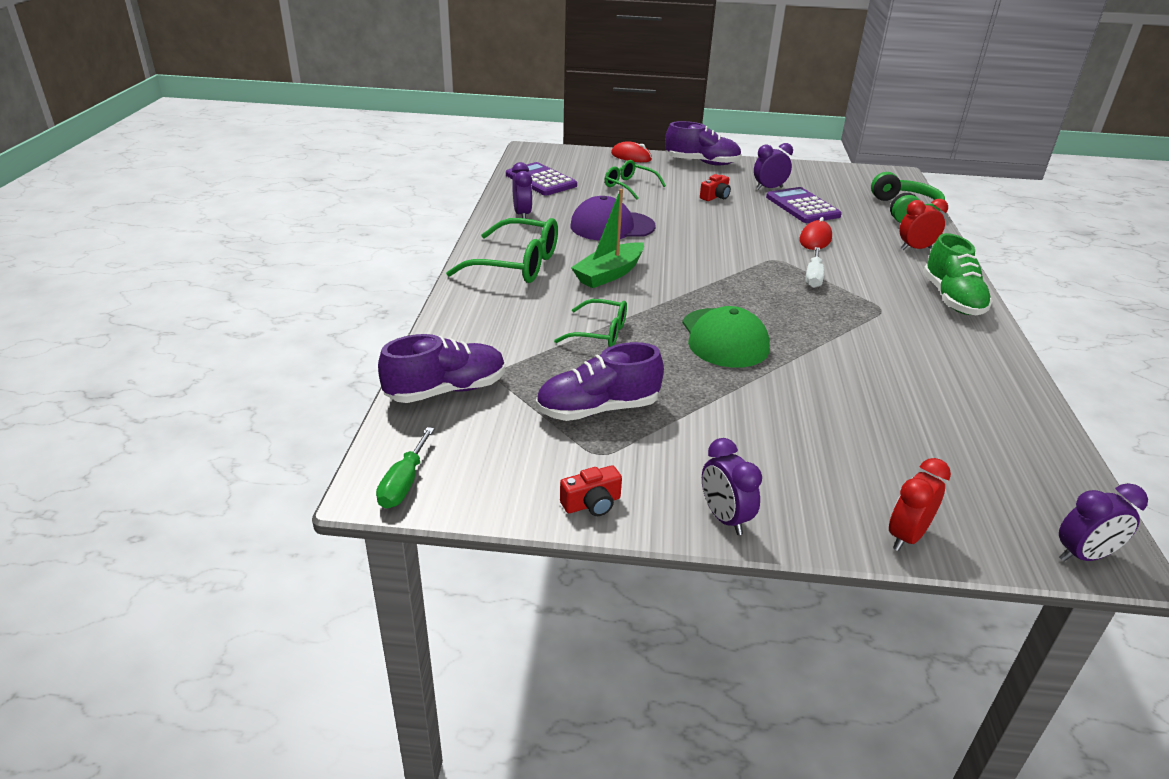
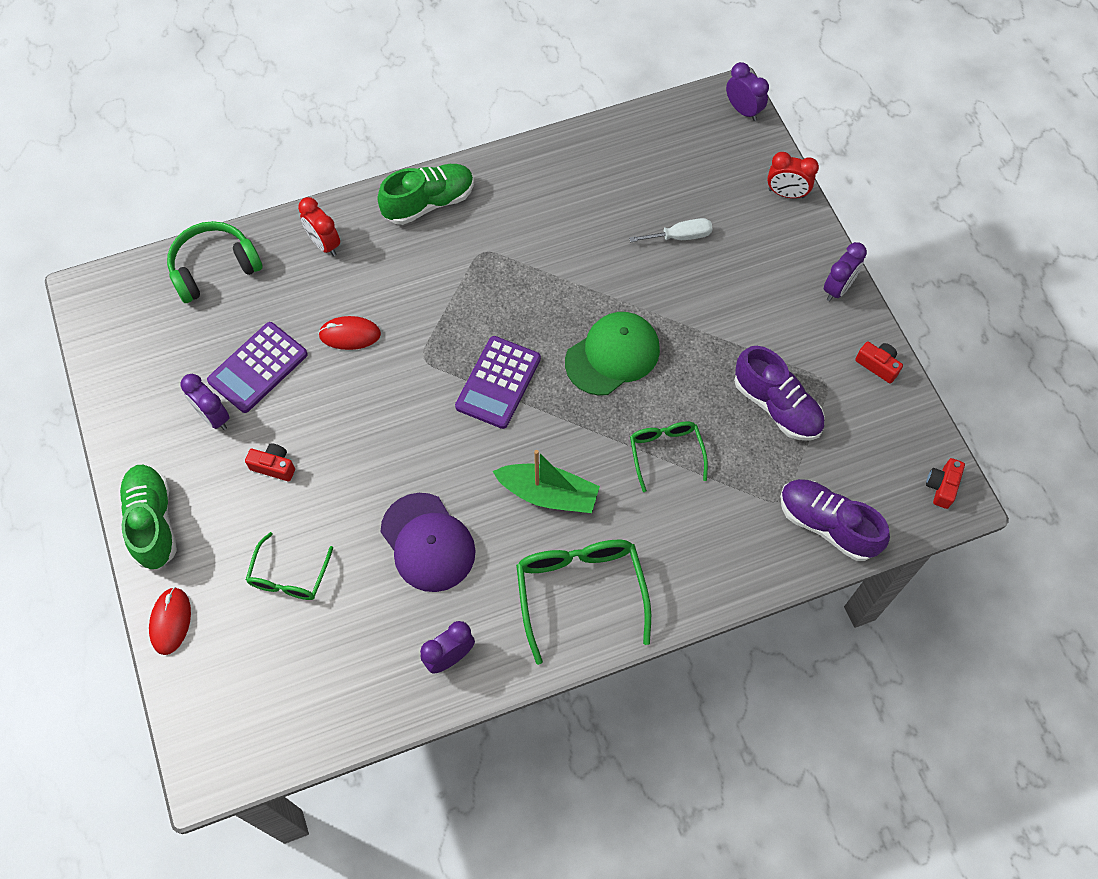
camera: 115 degrees left, 30 degrees up
(404, 483) = (941, 486): green screwdriver -> red camera
(540, 180) = (325, 695): purple calculator -> purple calculator (498, 383)
(702, 163) = (153, 522): purple shoe -> green shoe
(813, 277) = (447, 316): white screwdriver -> white screwdriver (680, 236)

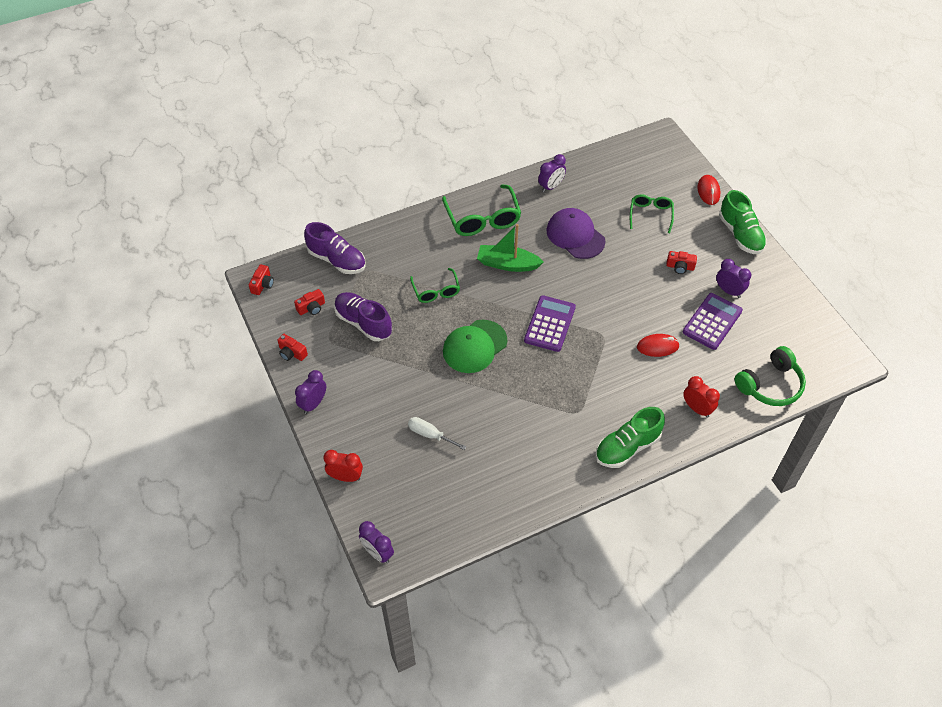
camera: 175 degrees right, 10 degrees down
(680, 236) = (430, 435): white screwdriver -> white screwdriver turned 45 degrees clockwise
(858, 438) = (311, 308): none -> red camera

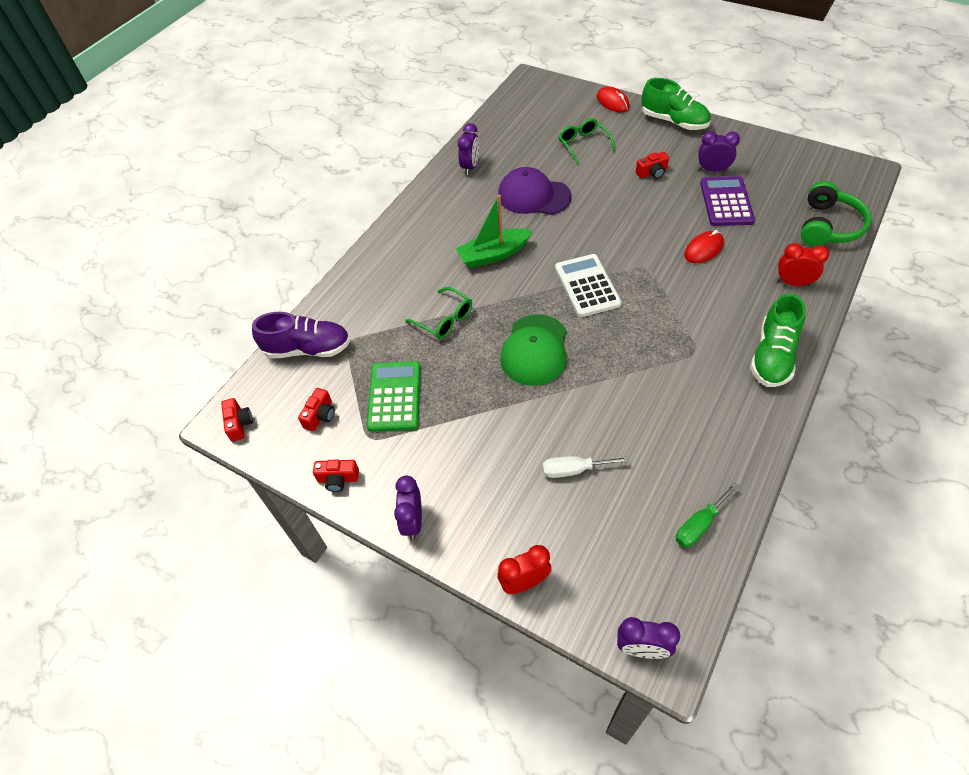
camera: 30 degrees left, 0 degrees up
(363, 323) = (394, 396): purple shoe -> green calculator
(474, 513) = (699, 525): none -> green screwdriver
(482, 218) = (430, 227): green glasses -> none
(549, 324) = (587, 286): purple calculator -> white calculator

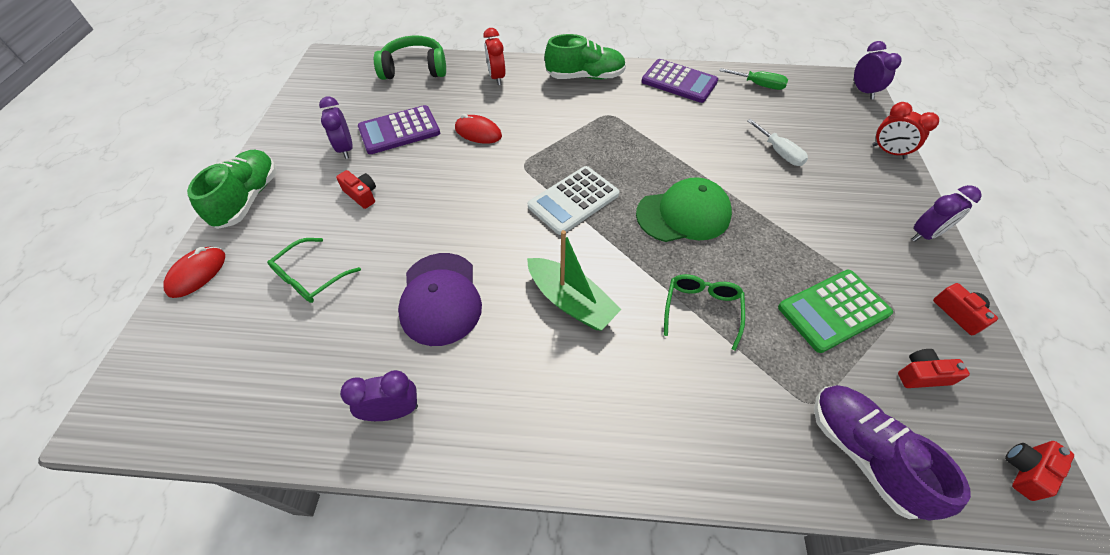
camera: 120 degrees left, 0 degrees up
(734, 441) = (679, 82): none -> purple calculator

